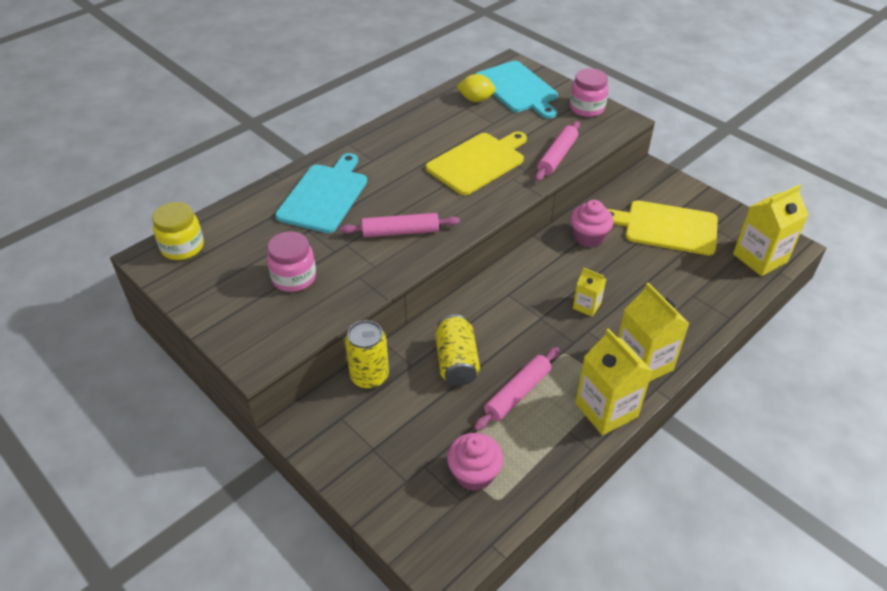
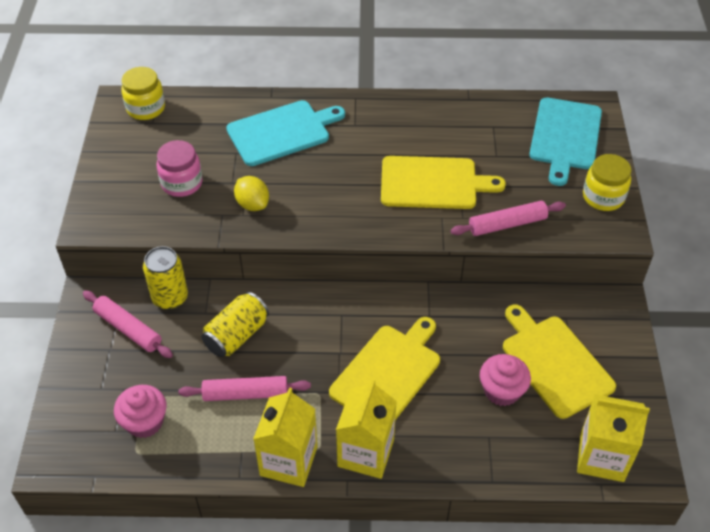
camera: 45 degrees right, 5 degrees up
(400, 232) = (295, 200): pink rolling pin -> pink rolling pin (128, 329)
(476, 99) = (512, 124): yellow lemon -> yellow lemon (252, 204)
(586, 306) = (388, 372): yellow carton -> yellow cutting board
(587, 108) = (603, 197): pink jar -> yellow jar
(588, 237) = (472, 318): pink cupcake -> pink cupcake (501, 391)

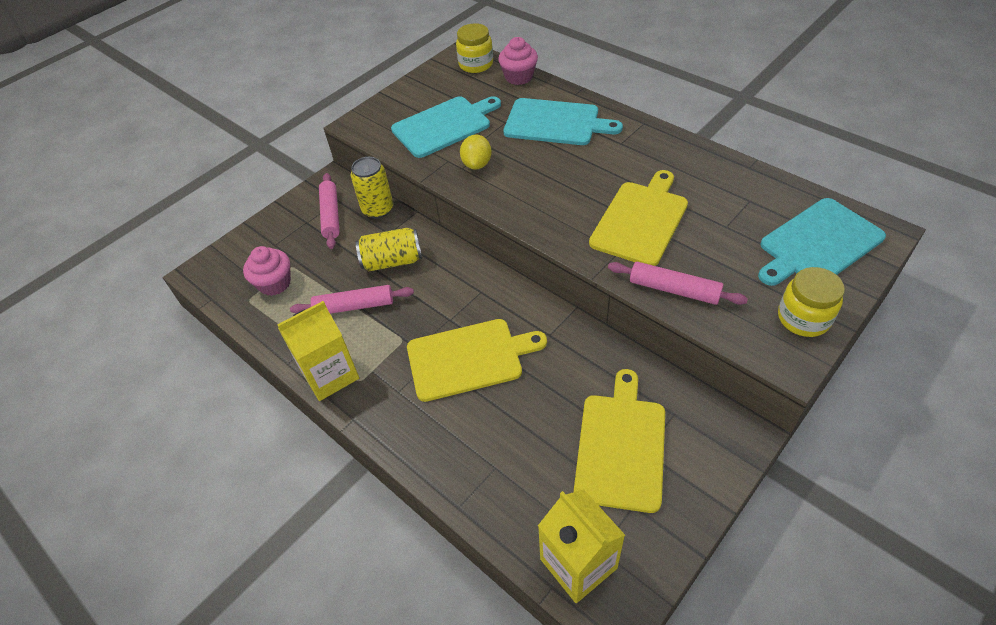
camera: 45 degrees right, 0 degrees up
(182, 183) = (444, 125): pink jar -> turquoise cutting board
(245, 393) = (354, 306): pink rolling pin -> pink rolling pin turned 45 degrees counterclockwise
(365, 453) = (387, 408): yellow carton -> none
(433, 183) = (640, 220): yellow cutting board -> yellow cutting board turned 105 degrees counterclockwise
(501, 391) = (546, 437): pink cupcake -> pink cupcake (519, 77)

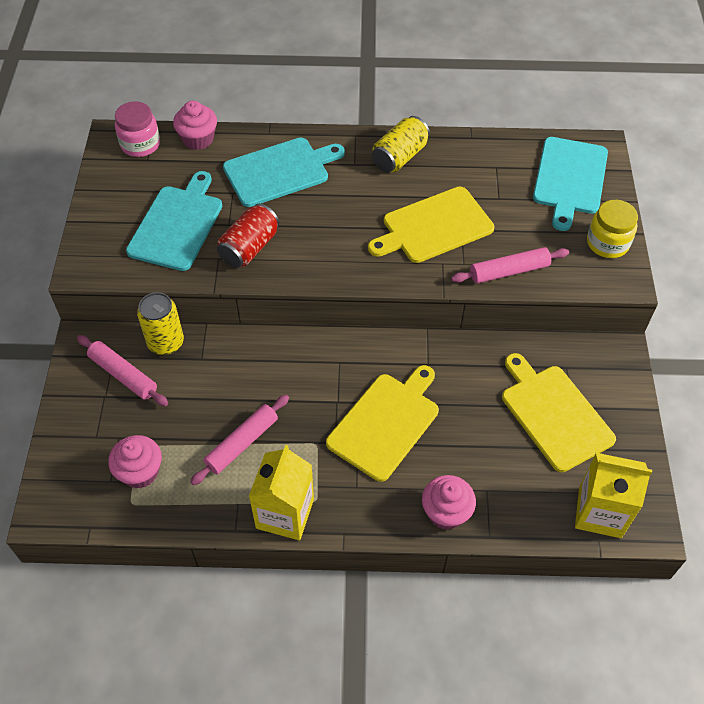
camera: 45 degrees left, 5 degrees up
(392, 261) = (233, 382): yellow can -> yellow can (399, 157)
(444, 460) = (446, 512): none -> pink cupcake
(476, 64) = (140, 144): yellow jar -> pink jar
(477, 164) = (249, 248): yellow lemon -> red can
(640, 220) = (434, 227): yellow cutting board -> yellow cutting board turned 105 degrees counterclockwise

